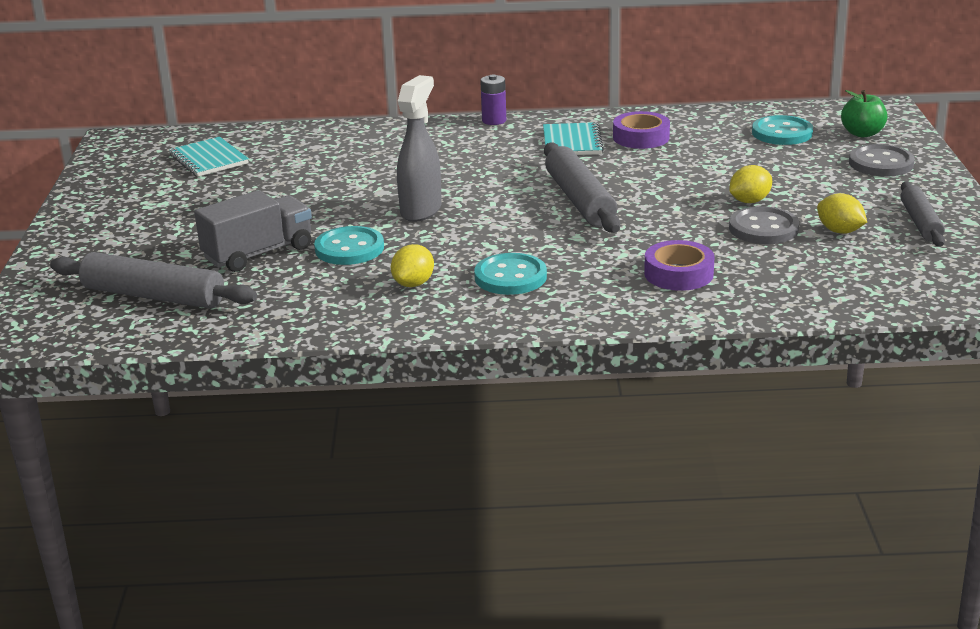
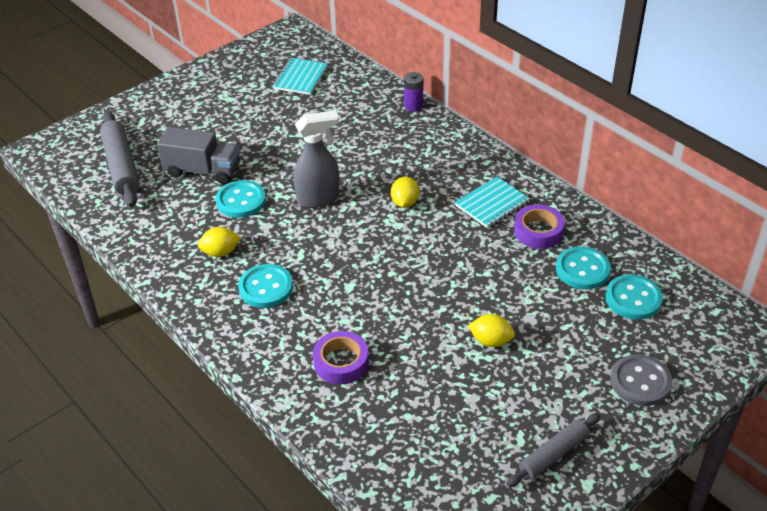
camera: 50 degrees right, 15 degrees up
(494, 120) = (485, 151): purple battery -> purple battery (413, 106)
(579, 200) = (404, 257): grey rolling pin -> none
(717, 138) = (582, 269): none -> turquoise button
(763, 228) = (453, 370): grey button -> none
(839, 231) = (490, 414): yellow lemon -> yellow lemon (405, 203)
(862, 133) = (687, 344): green apple -> none

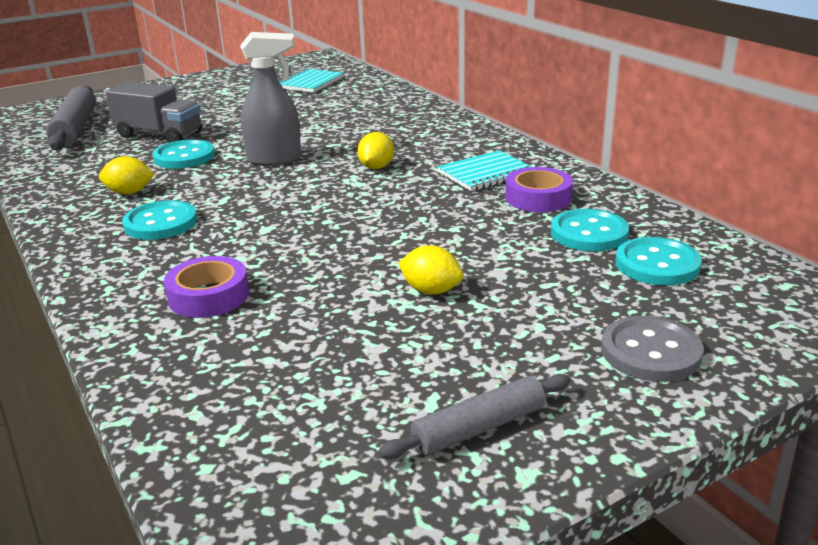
camera: 10 degrees right, 15 degrees down
(413, 106) = (424, 103): purple battery -> none

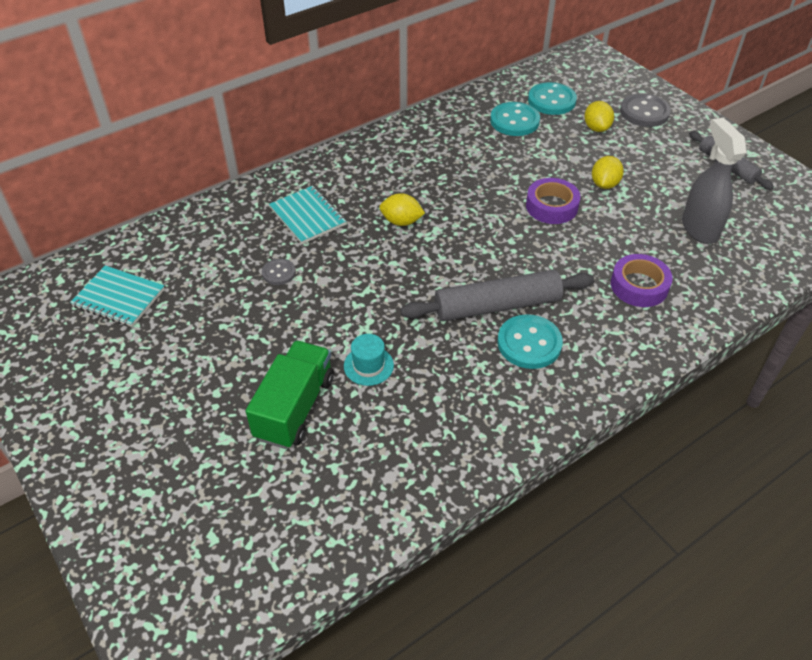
camera: 95 degrees left, 20 degrees up
(75, 128) = (254, 514): grey rolling pin -> grey rolling pin (497, 306)
(129, 192) = (465, 386): yellow lemon -> yellow lemon (596, 128)
(159, 135) = (295, 408): grey truck -> green truck
(184, 157) = (368, 365): turquoise button -> turquoise hat
(275, 159) = (380, 291): grey spray bottle -> grey spray bottle (699, 228)
(317, 124) = (279, 273): none -> grey button
(485, 173) = (415, 162): turquoise notebook -> turquoise notebook (307, 216)
(538, 198) = (460, 138): purple tape -> purple tape (551, 206)

